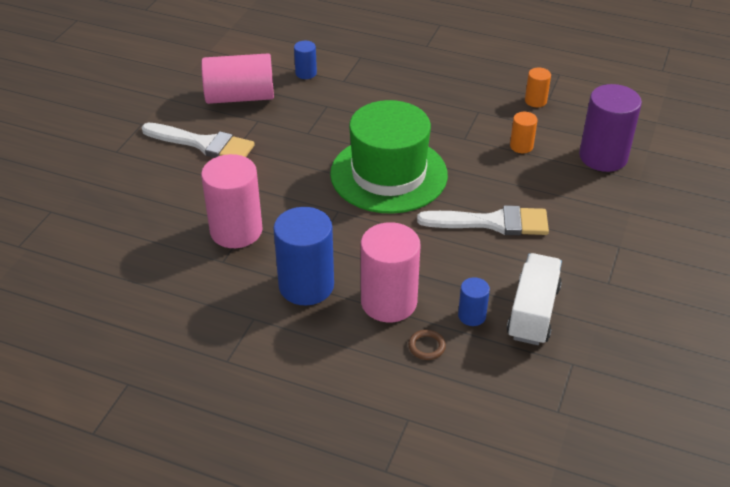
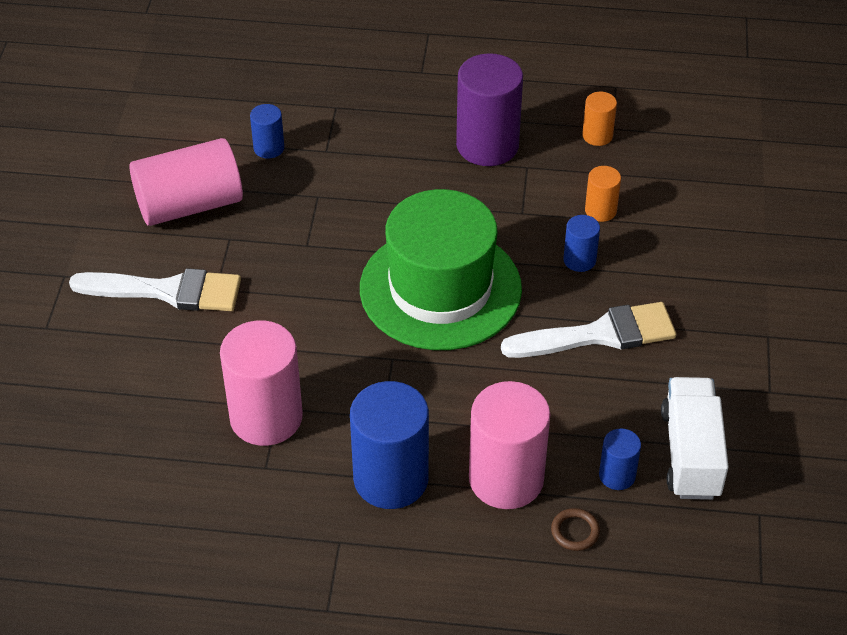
camera: 15 degrees left, 5 degrees up
(494, 174) = (579, 260): none -> blue cylinder
(603, 157) = (710, 206): purple cylinder -> purple cylinder (487, 145)

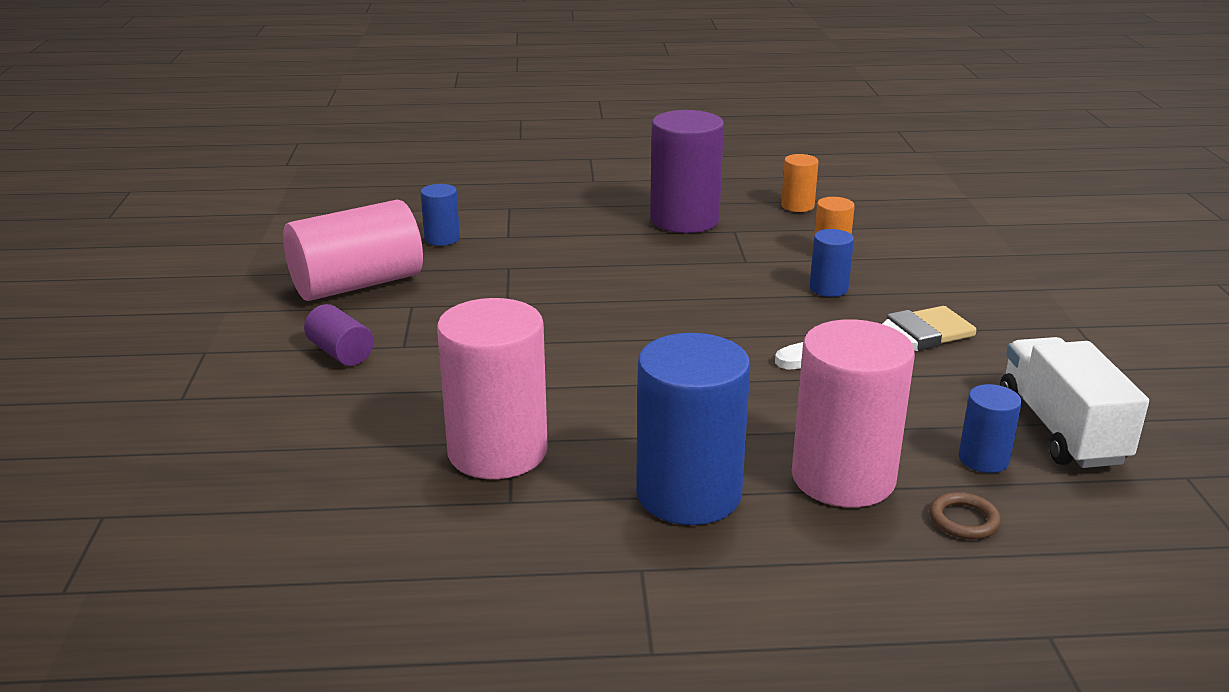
camera: 10 degrees left, 20 degrees down
(167, 291) = (341, 353): white brush -> purple cylinder
(440, 288) = (679, 322): green hat -> none

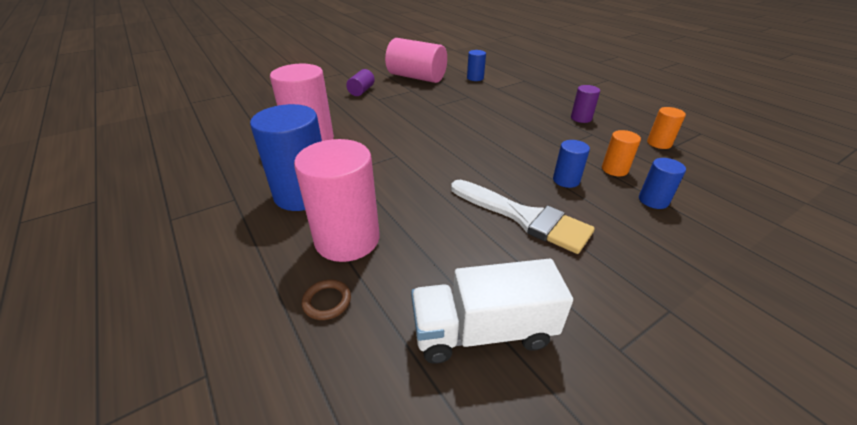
camera: 60 degrees right, 10 degrees up
(684, 220) = (581, 118): purple cylinder -> purple cylinder, size x0.49
(983, 459) = (409, 295): blue cylinder -> blue cylinder (653, 200)
(1061, 430) = (483, 331): white truck -> white truck turned 150 degrees counterclockwise

